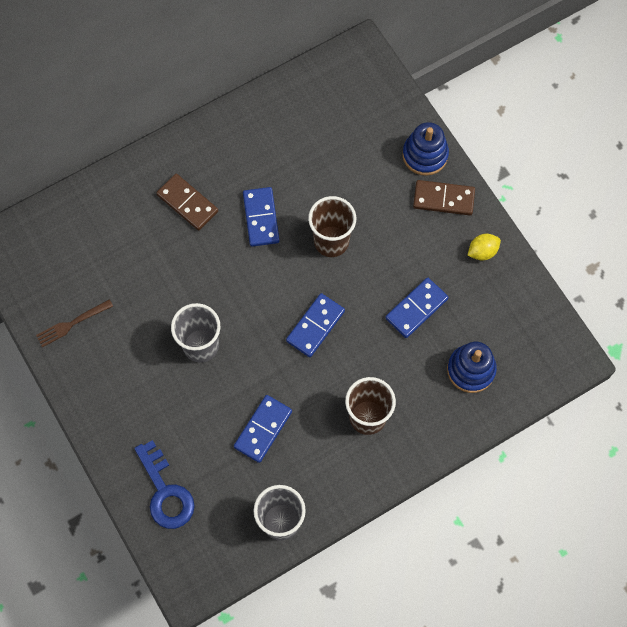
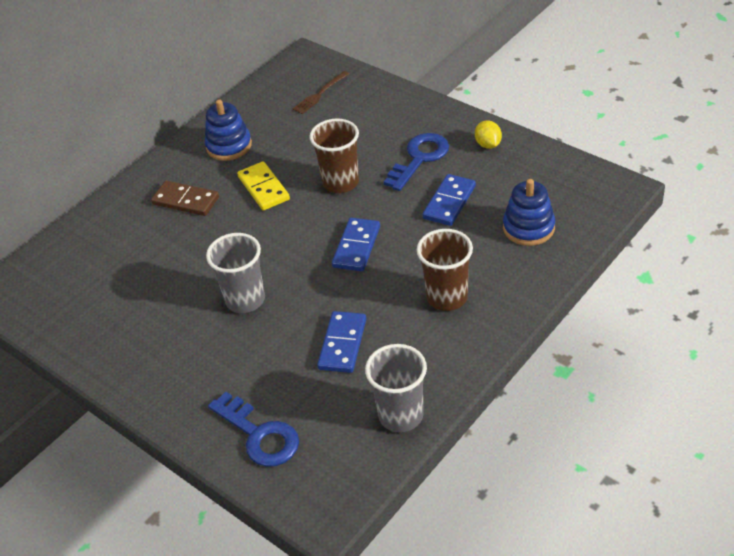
camera: 15 degrees left, 25 degrees down
(72, 324) = (99, 328): brown fork -> brown fork (320, 94)
(261, 218) = (263, 188): blue domino -> yellow domino
(413, 242) = (419, 158): none -> blue key
(425, 155) = (397, 101): blue stacking toy -> blue stacking toy (229, 146)
(443, 199) = (431, 122): brown domino -> none
(482, 251) = (488, 144): yellow lemon -> yellow lemon turned 60 degrees counterclockwise

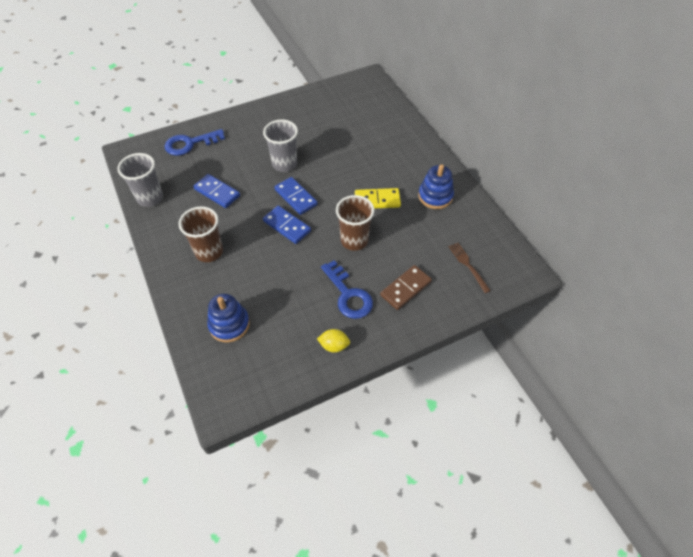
camera: 110 degrees right, 10 degrees up
(185, 201) = (391, 162): brown domino -> brown domino (405, 288)
(449, 202) = (289, 291): blue domino -> blue domino (295, 197)

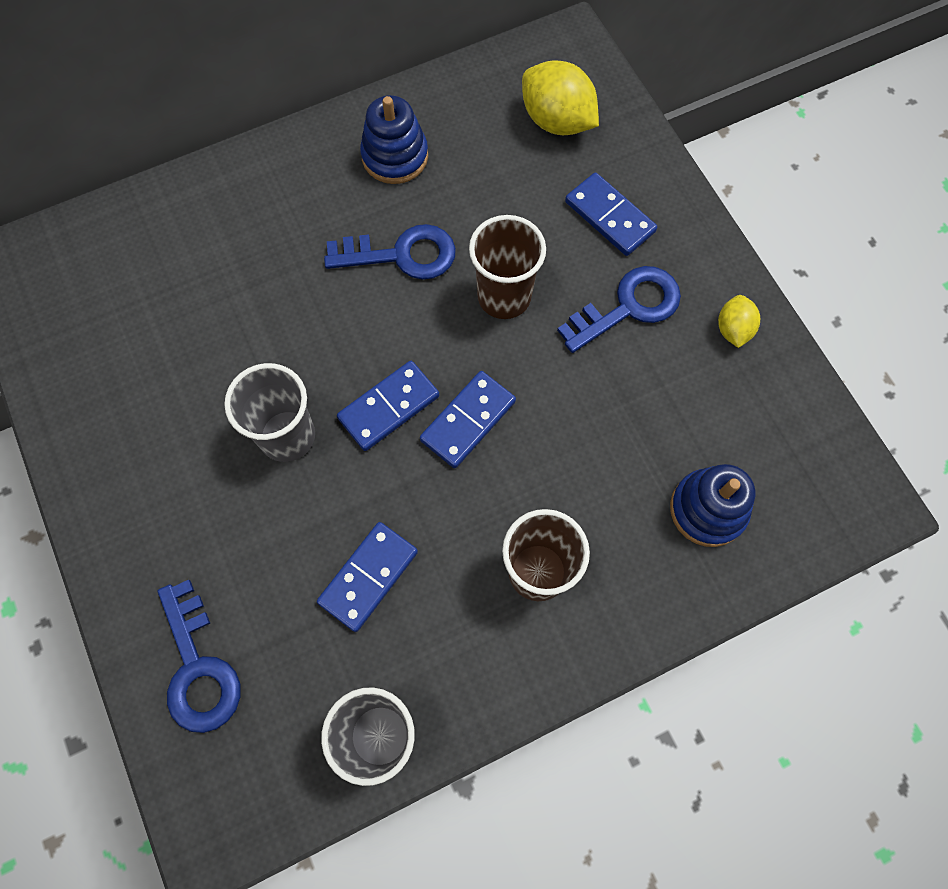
camera: 90 degrees left, 15 degrees up
(377, 200) = (402, 255): yellow domino -> blue key
(405, 288) = (609, 217): brown domino -> blue domino
(468, 265) = (557, 121): brown fork -> yellow lemon

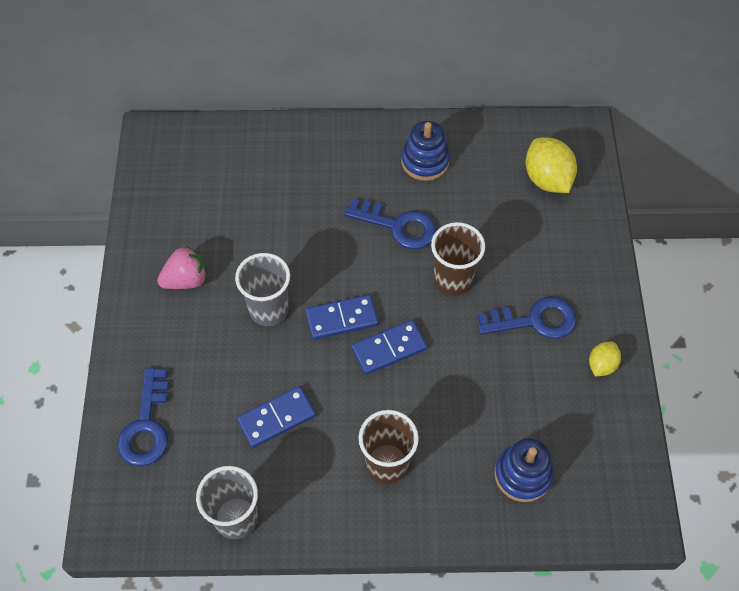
camera: 25 degrees right, 10 degrees down
(155, 443) = (186, 280): none -> pink strawberry
(609, 217) = (552, 256): blue domino -> none

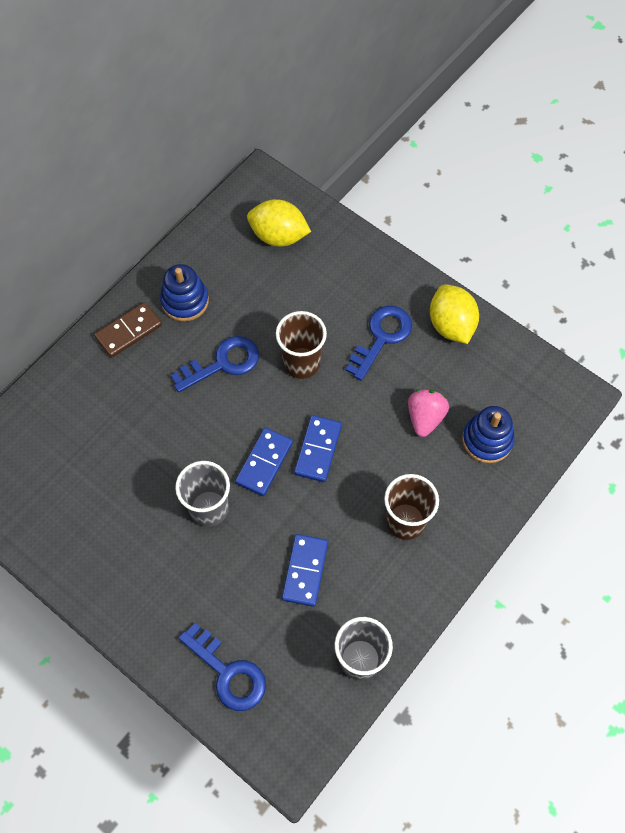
camera: 50 degrees left, 5 degrees up
(186, 280) = (125, 550): pink strawberry -> pink strawberry (425, 417)
(363, 146) = (129, 331): none -> brown domino
(601, 365) = (451, 325): yellow lemon -> yellow lemon, size x1.78

